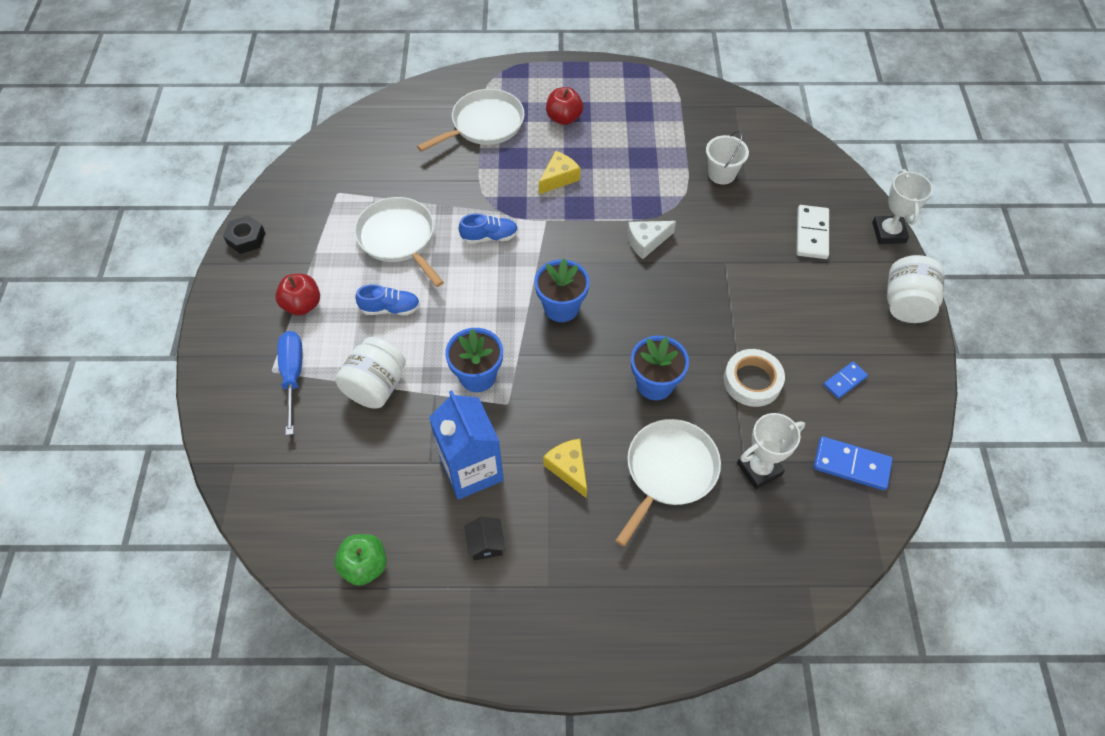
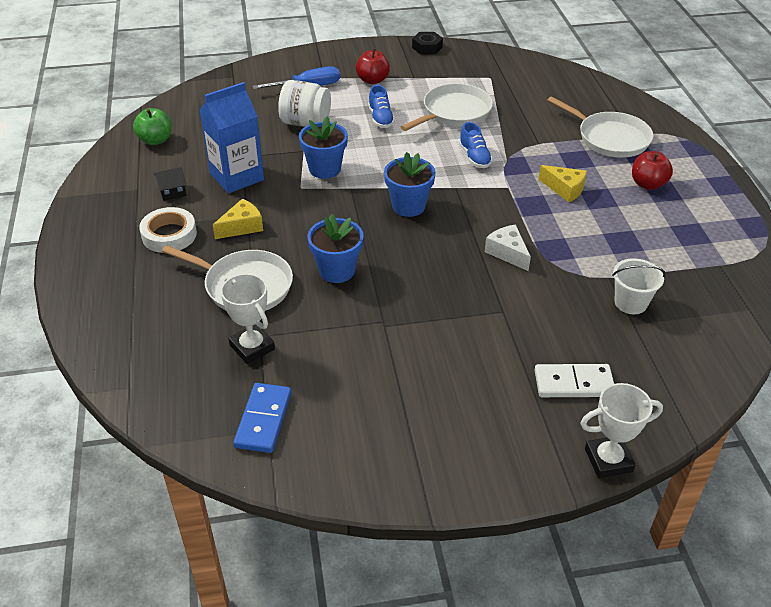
camera: 80 degrees right, 15 degrees down
(752, 381) = (354, 338): white tape -> white tape (169, 235)
(844, 381) = (369, 414): blue domino -> none
(906, 304) = (497, 476): white jar -> none

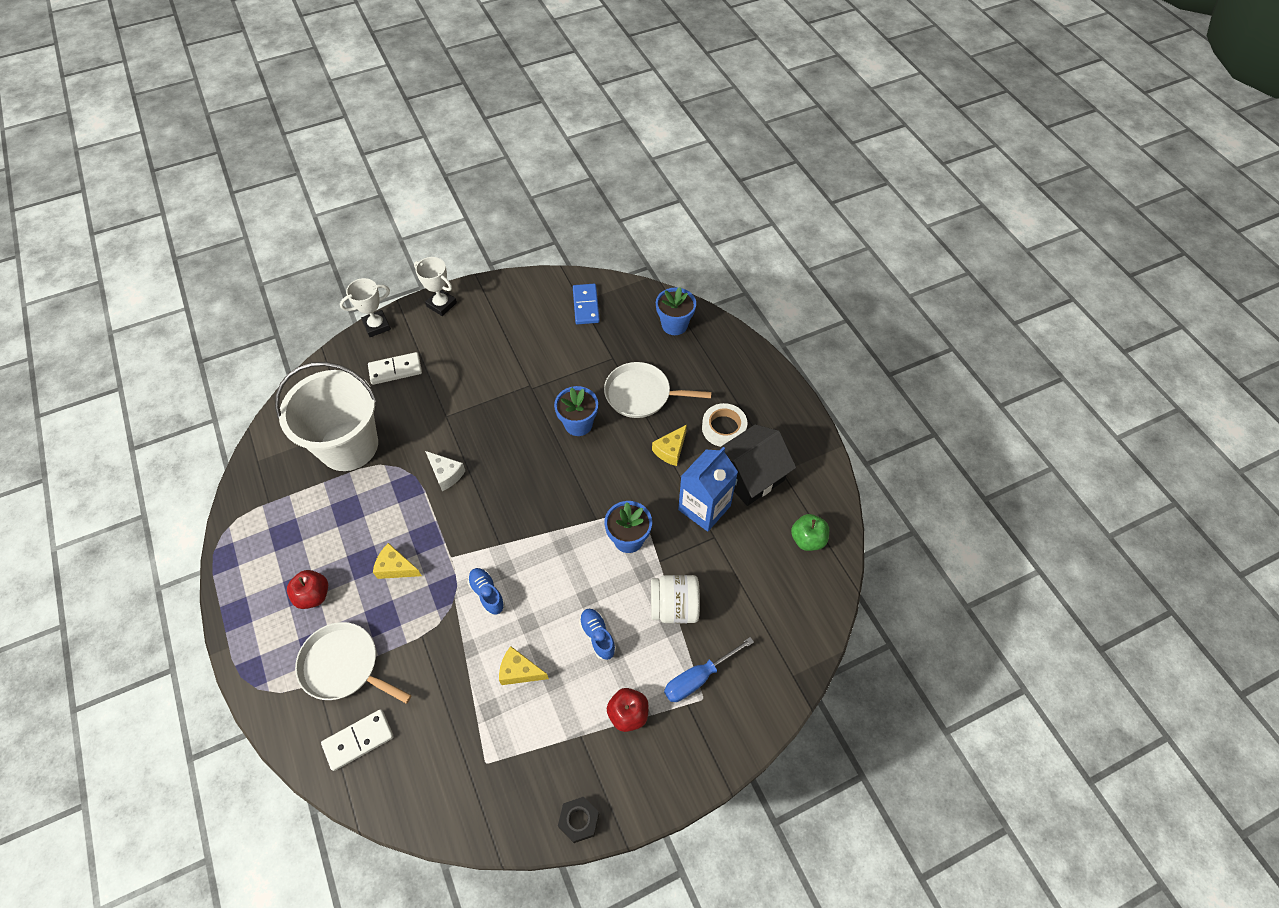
camera: 165 degrees right, 15 degrees up
(172, 191) = (750, 475): black house -> black house, size x2.37
(252, 347) = (614, 349): white trophy -> white trophy (441, 304)
(408, 206) = (538, 508): blue flower pot -> blue flower pot (674, 325)
(454, 112) = (519, 671): white pan -> yellow cheese
(592, 101) = (358, 740): none -> white domino
(630, 303) = (349, 445): white bucket -> white bucket, size x2.34

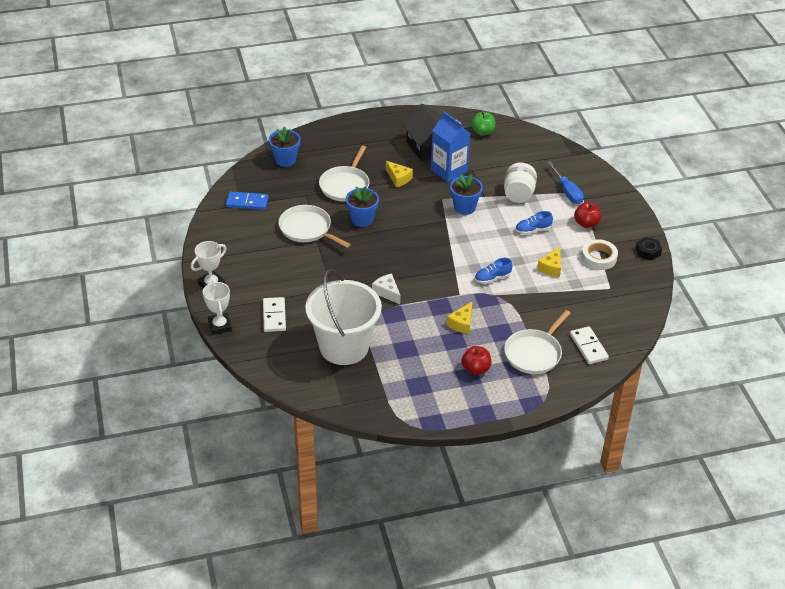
camera: 80 degrees left, 15 degrees down
(446, 474) = (387, 292): white cheese -> white cheese turned 90 degrees counterclockwise
(549, 371) = (307, 229): none -> white pan
(724, 428) = (387, 152): white tape -> white tape (599, 258)

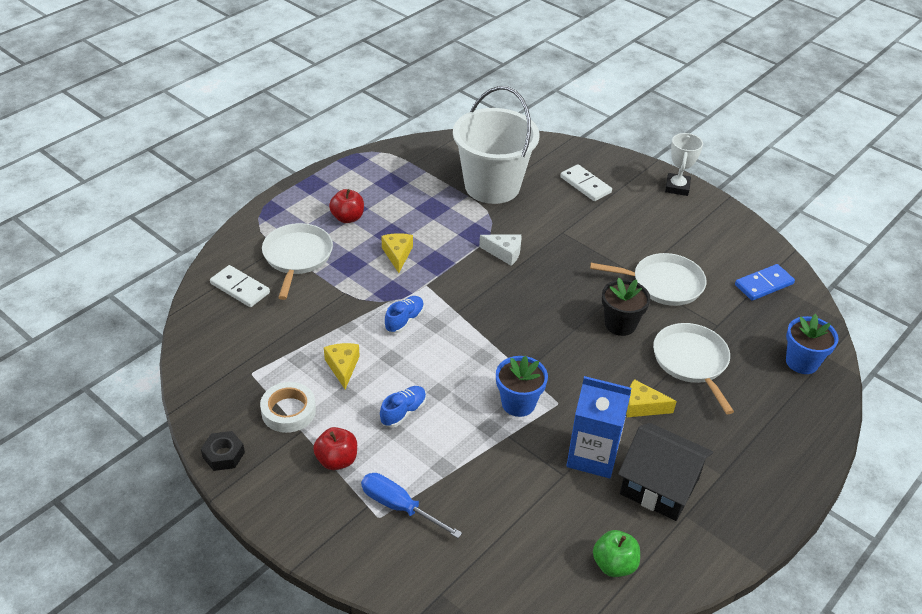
camera: 145 degrees right, 0 degrees up
(220, 326) = (621, 158): white trophy -> none
(362, 219) = (620, 324): blue flower pot -> black flower pot
(518, 194) = (465, 463): white jar -> none

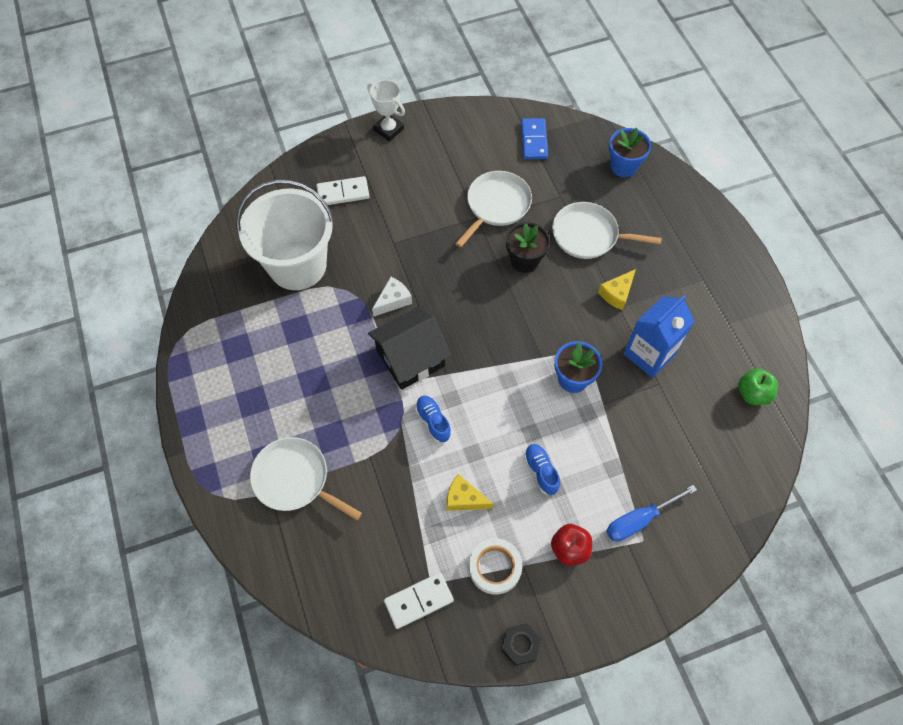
camera: 60 degrees left, 20 degrees up
(240, 288) = (309, 551): white domino -> white domino (418, 600)
(347, 218) = (265, 409): red apple -> none
(397, 255) = (344, 388): yellow cheese -> none
(659, 486) = (696, 325): black house -> black house (410, 358)

